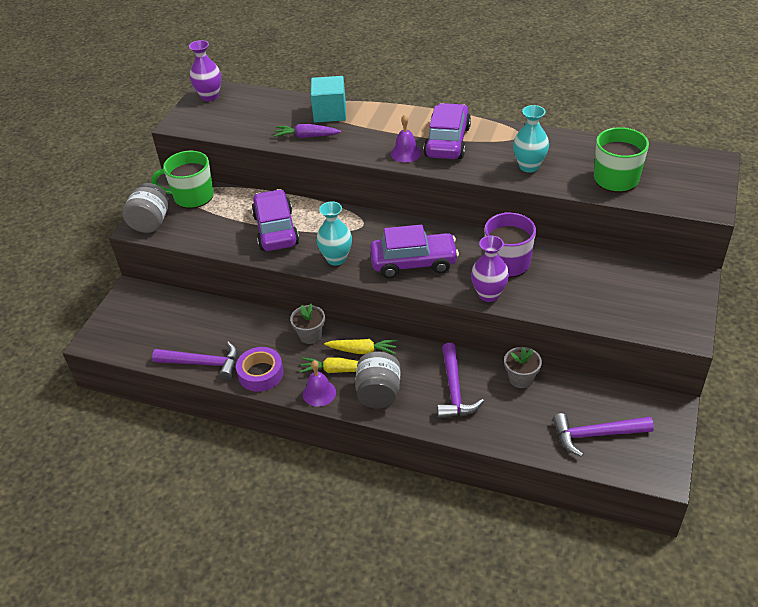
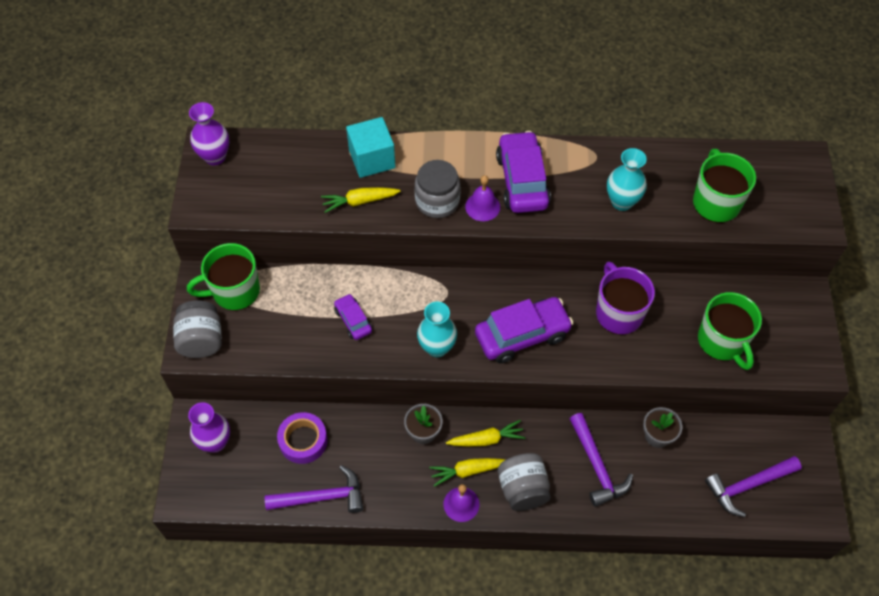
camera: 20 degrees left, 15 degrees up
(260, 373) = (390, 495): purple tape -> purple tape (303, 441)
(276, 230) = (353, 320): purple car -> purple car, size x0.53
(306, 136) = (359, 201): purple carrot -> yellow carrot
(369, 144) = (437, 201): none -> grey jar
(488, 294) = (614, 361): purple vase -> purple vase (215, 442)
(597, 298) = (722, 341): none -> green mug

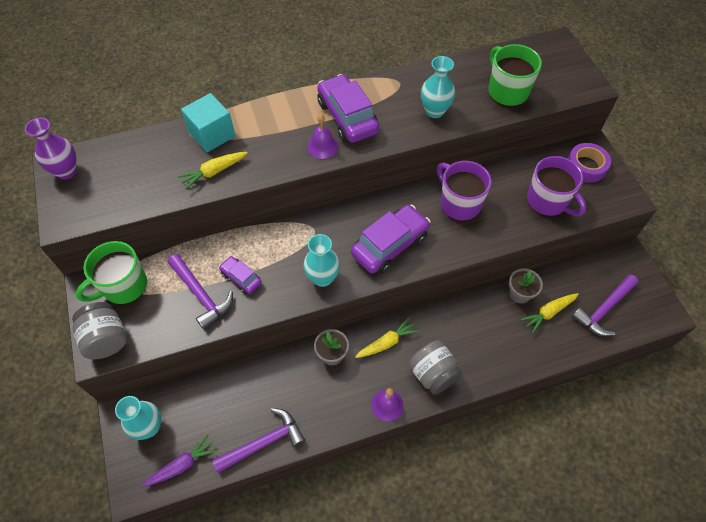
camera: 20 degrees left, 0 degrees up
(215, 442) = (149, 427): purple vase -> turquoise vase
(235, 490) = (182, 465): none -> purple carrot
(303, 441) = (230, 398): purple tape -> purple tape (586, 166)
(437, 201) = (282, 153): grey jar -> none
(467, 471) = (381, 375): yellow carrot -> yellow carrot (548, 313)
(597, 466) = (484, 334): purple hammer -> purple hammer (201, 295)
(722, 341) = (548, 201): green mug -> purple mug

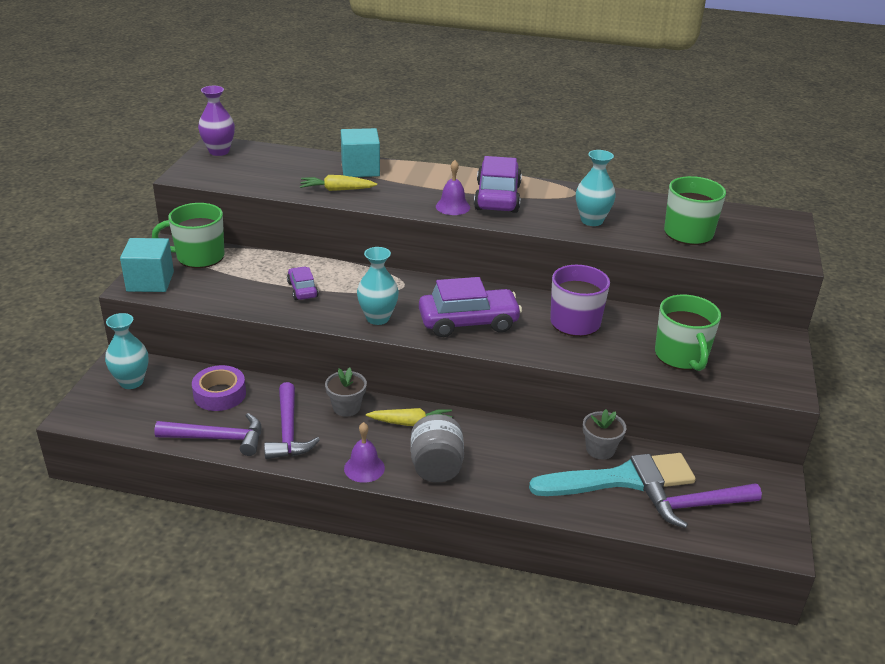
camera: 30 degrees right, 25 degrees down
(106, 339) = (150, 281): grey jar -> turquoise cube
(182, 465) = (132, 419): purple carrot -> none
(201, 295) = (256, 286): purple hammer -> purple hammer (288, 431)
(548, 201) = (681, 356): purple mug -> green mug
(548, 313) = (620, 479): yellow carrot -> turquoise brush
(586, 166) = (757, 348): purple tape -> purple tape (220, 394)

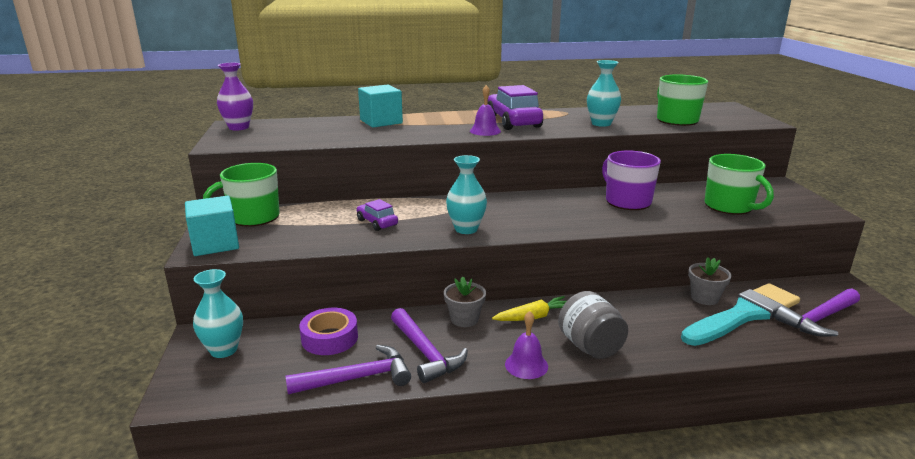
camera: 20 degrees left, 10 degrees down
(336, 190) = (374, 135): yellow carrot -> none
(468, 322) = (546, 217): purple car -> none

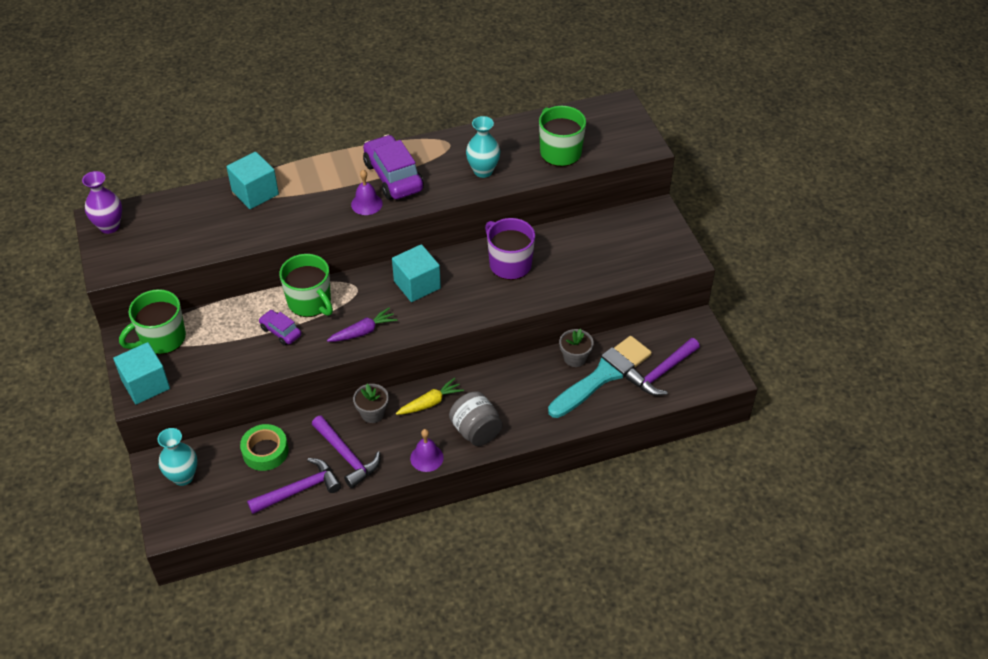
camera: 10 degrees left, 25 degrees up
(329, 338) = (265, 451): purple tape -> green tape
(466, 229) = (363, 331): turquoise vase -> purple carrot
(528, 206) = (417, 285): none -> turquoise cube
(729, 206) = (602, 261): green mug -> green mug (310, 302)

